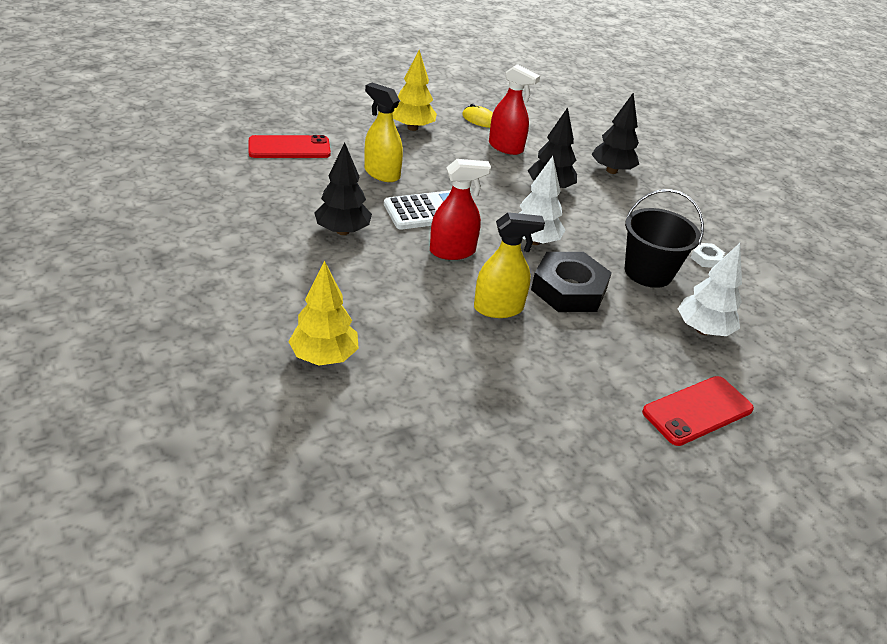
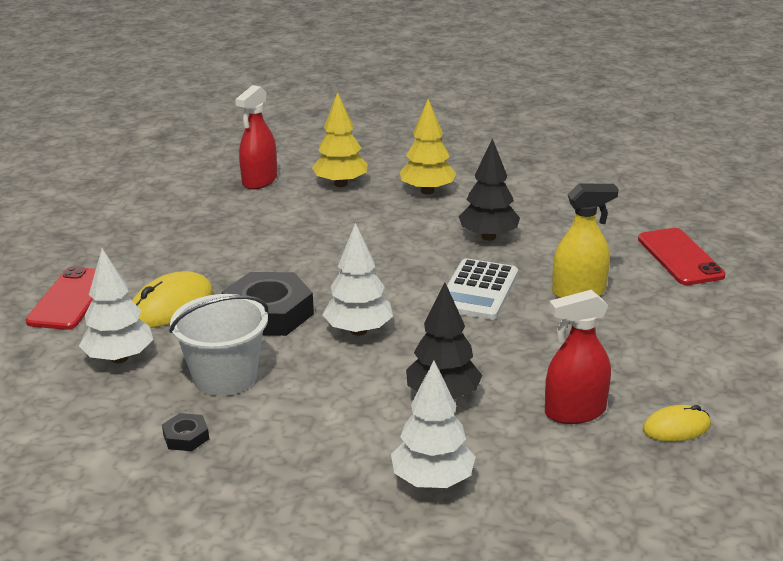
camera: 135 degrees right, 10 degrees down
(289, 148) = (680, 257): red phone -> red phone turned 45 degrees counterclockwise
(412, 128) = (683, 356): yellow tree -> yellow tree (427, 191)
(452, 251) = (396, 278): red spray bottle -> red spray bottle (259, 181)
(498, 308) = (295, 267): yellow spray bottle -> none
(611, 171) = (432, 481): black tree -> white tree
(626, 344) = (171, 306): none -> yellow mouse
(648, 272) = (225, 377): black bucket -> white bucket
(706, 258) = (186, 437): white nut -> black nut

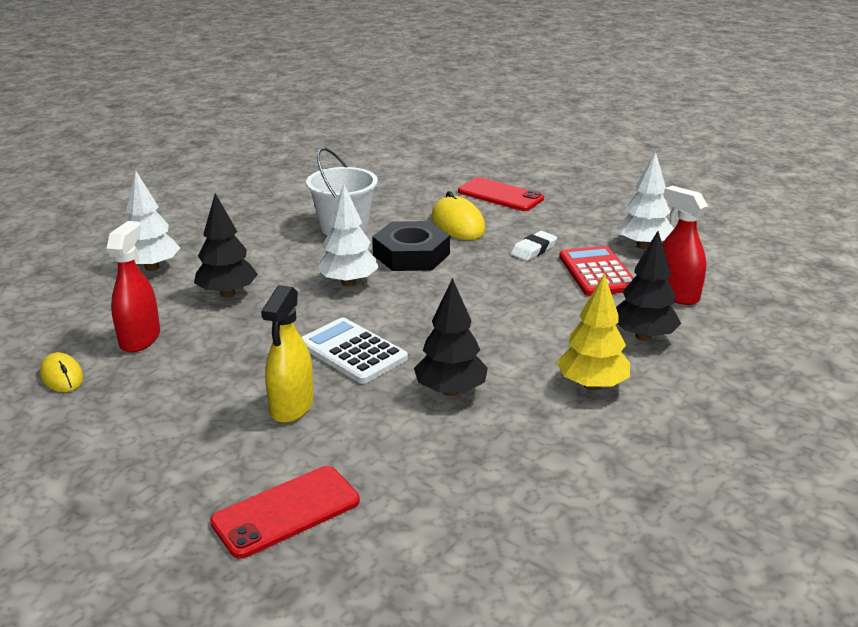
camera: 115 degrees right, 0 degrees up
(119, 358) = (404, 201): white tree -> white tree (643, 246)
(186, 437) = (294, 208): black nut -> none
(212, 252) = (533, 250): none -> white eraser
(241, 216) = (597, 272): none -> red calculator
(341, 184) = (643, 336): yellow tree -> black tree
(676, 428) = (62, 376): yellow mouse -> yellow mouse turned 45 degrees counterclockwise
(680, 257) = (286, 511): red phone -> red phone turned 45 degrees counterclockwise

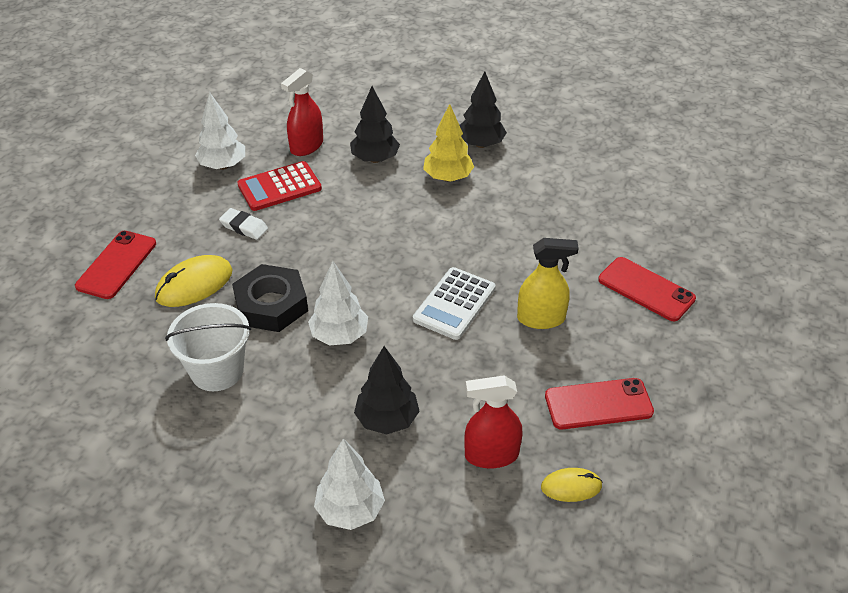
camera: 105 degrees left, 15 degrees up
(62, 376) = (571, 486): yellow mouse -> yellow mouse turned 45 degrees clockwise
(138, 418) = (598, 404): none -> red phone
(450, 391) = (484, 241): black tree -> black tree (481, 144)

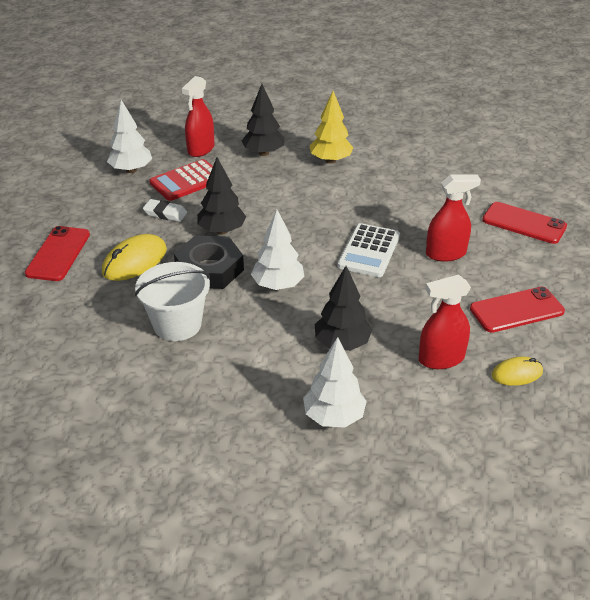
camera: 10 degrees left, 5 degrees down
(481, 144) = (350, 134): black tree -> black tree (222, 231)
(541, 318) = (446, 253): yellow spray bottle -> red spray bottle

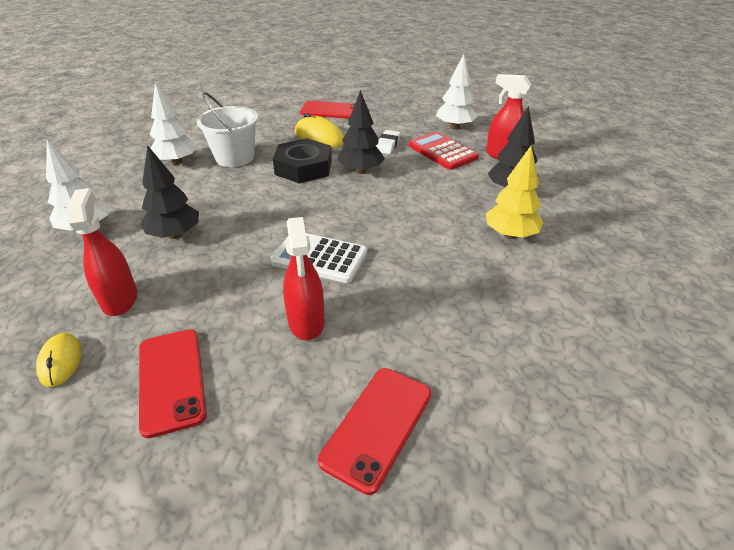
camera: 90 degrees right, 0 degrees up
(278, 285) = (272, 201): white tree -> white tree (176, 162)

